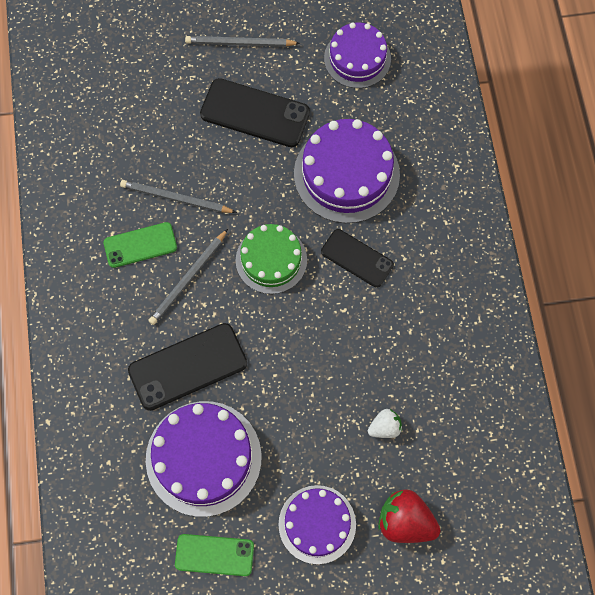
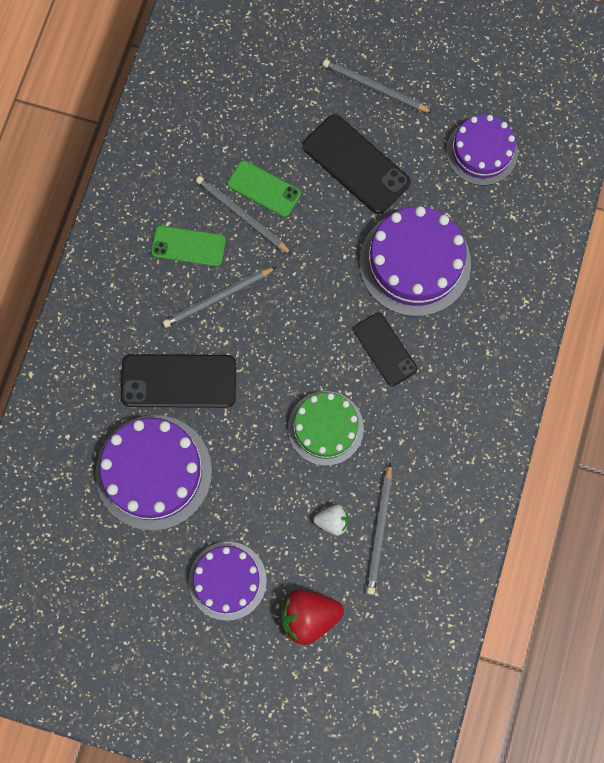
camera: 25 degrees right, 5 degrees up
(214, 555) = (122, 564): green phone -> green phone (264, 189)
(271, 260) = (303, 314): green cake -> green cake (325, 428)
(405, 521) = (309, 616): red strawberry -> red strawberry turned 60 degrees counterclockwise
(430, 417) = (379, 531): none -> grey pencil

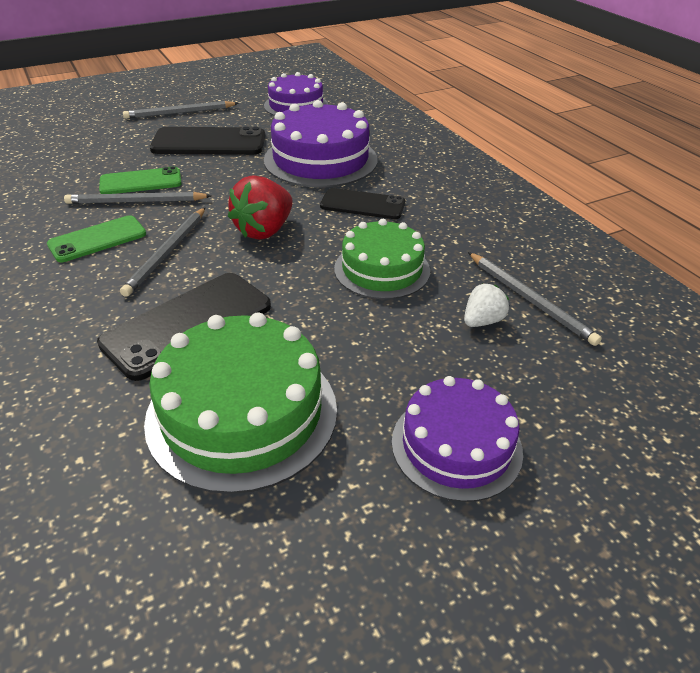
camera: 45 degrees left, 35 degrees down
(154, 472) = (242, 413): purple cake -> green cake
(309, 616) = (579, 407): red strawberry -> red strawberry (264, 230)

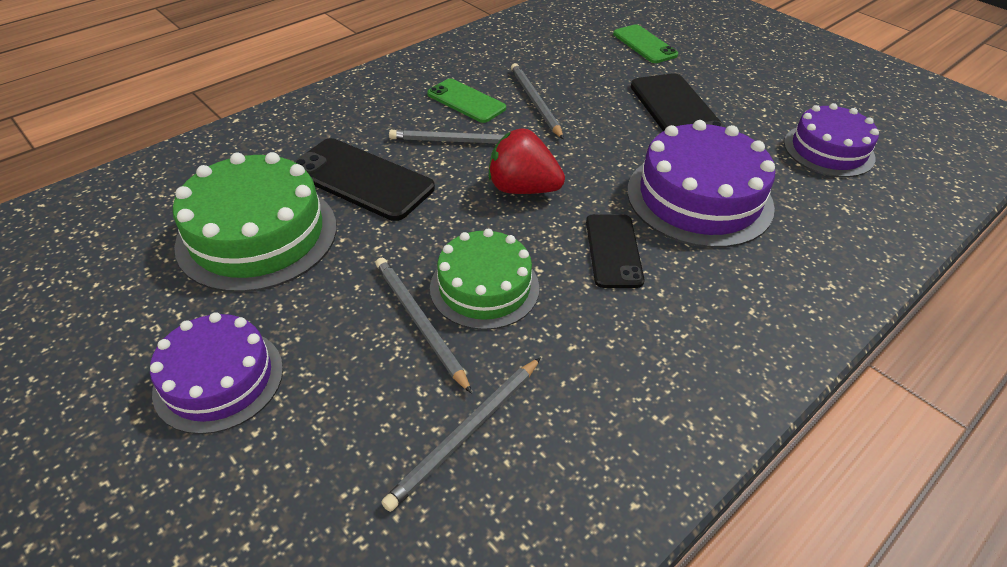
camera: 75 degrees right, 5 degrees up
(141, 182) = (571, 95): green phone -> green phone (644, 44)
(179, 113) = (730, 77): grey pencil -> grey pencil (419, 322)
(482, 321) = (411, 386): white strawberry -> none

